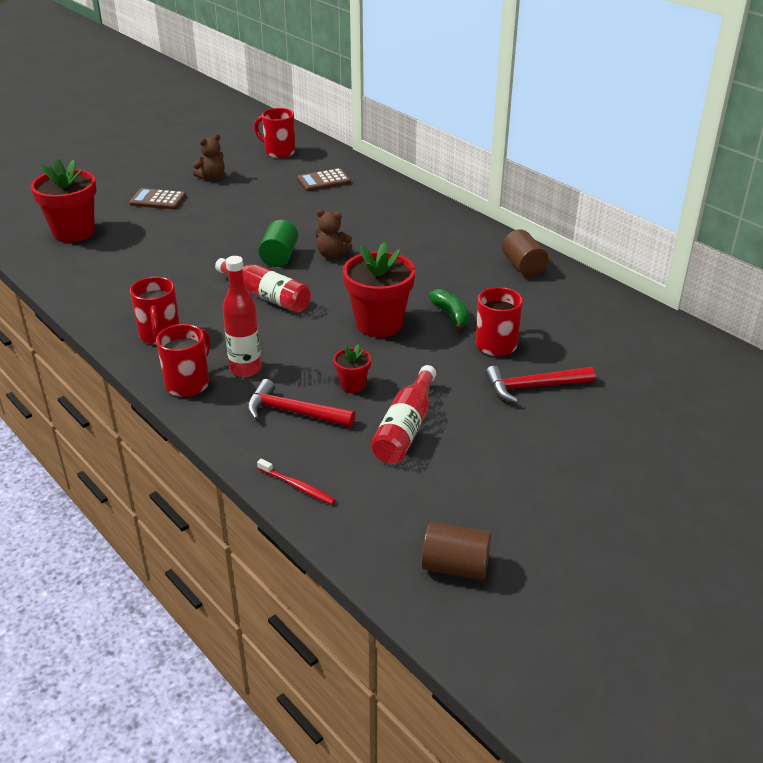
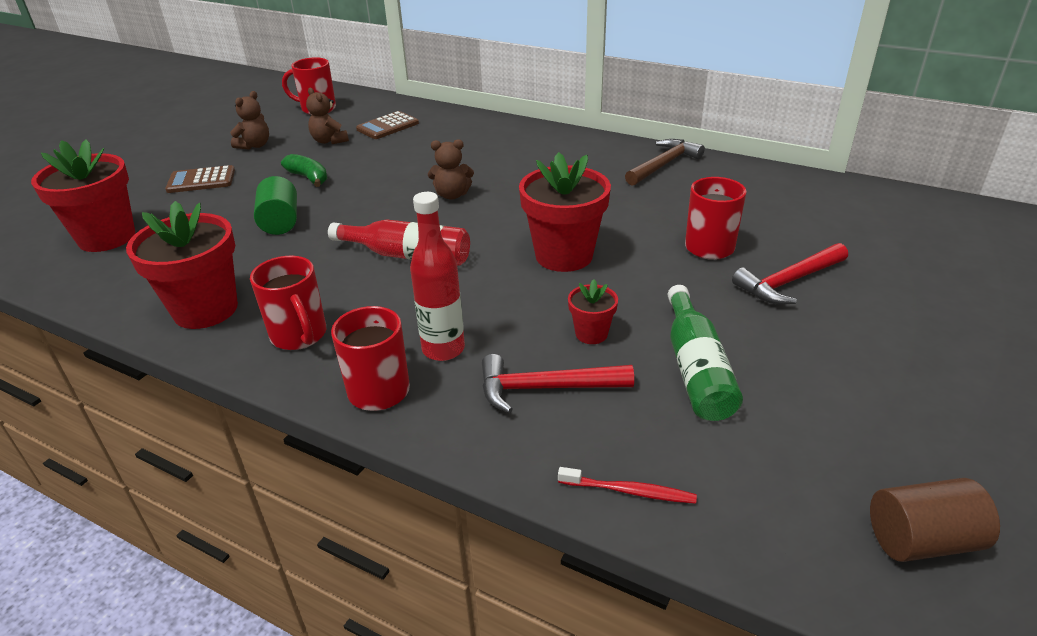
camera: 20 degrees left, 0 degrees up
(111, 302) = (205, 310): none -> red flower pot
(270, 185) = (329, 141): none -> brown teddy bear
(279, 257) = (392, 210): green cylinder -> green cylinder (280, 222)
(405, 428) = (696, 368): red bottle -> green bottle
(451, 315) = (634, 228): green banana -> green banana (308, 178)
(523, 267) = (663, 165): brown cylinder -> brown hammer

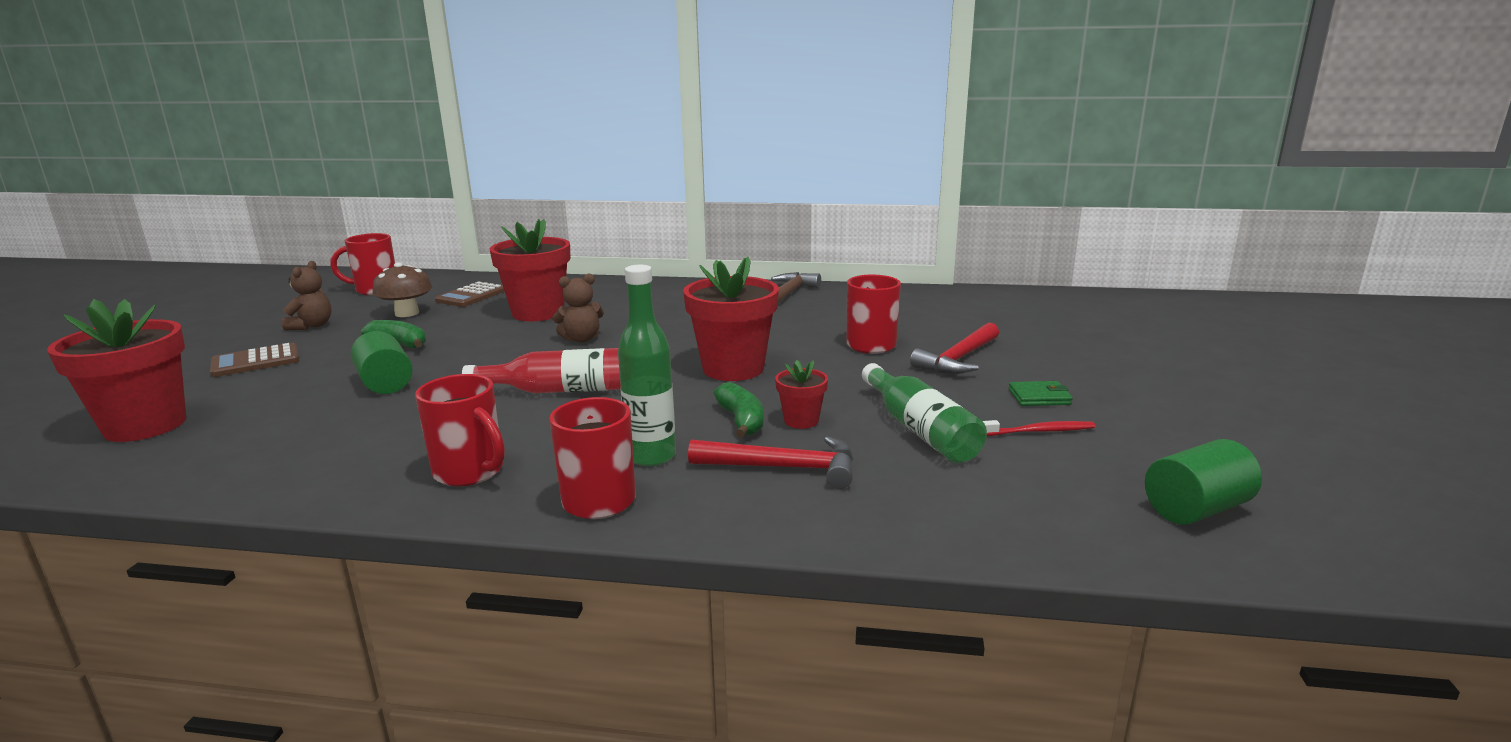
camera: 20 degrees left, 15 degrees down
(205, 310) = (330, 469): red flower pot -> red flower pot (538, 313)
(329, 141) = (407, 313): brown teddy bear -> brown mushroom
(443, 349) = (651, 456): red bottle -> green bottle
(538, 323) = (741, 421): none -> green banana
(546, 388) = (783, 468): red hammer -> red hammer turned 150 degrees counterclockwise
(629, 491) = (921, 528): red toothbrush -> red toothbrush (1039, 431)
(844, 350) = (1039, 397): none -> green wallet
(921, 540) = (1196, 509): brown cylinder -> green cylinder

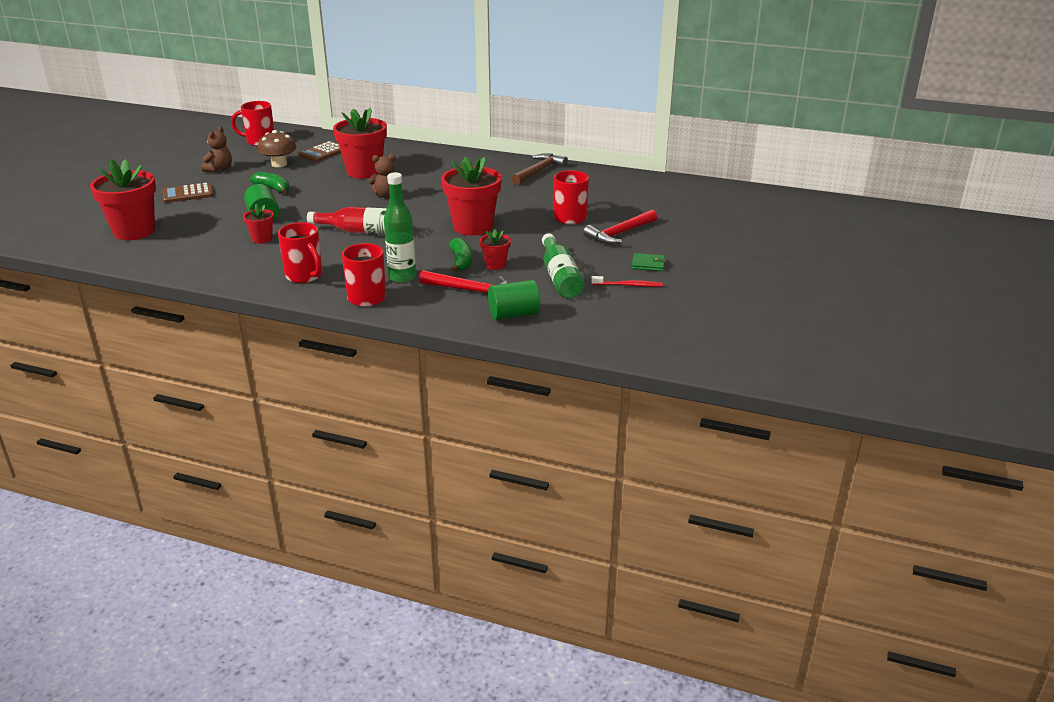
camera: 10 degrees right, 10 degrees up
(384, 417) = (262, 239): none -> red flower pot
(1196, 509) = (674, 335): green cylinder -> green cylinder (514, 315)

